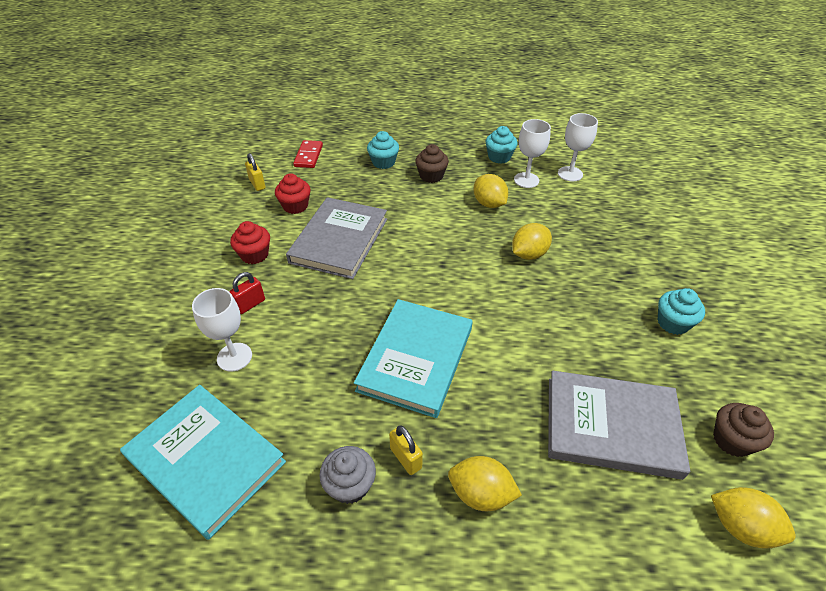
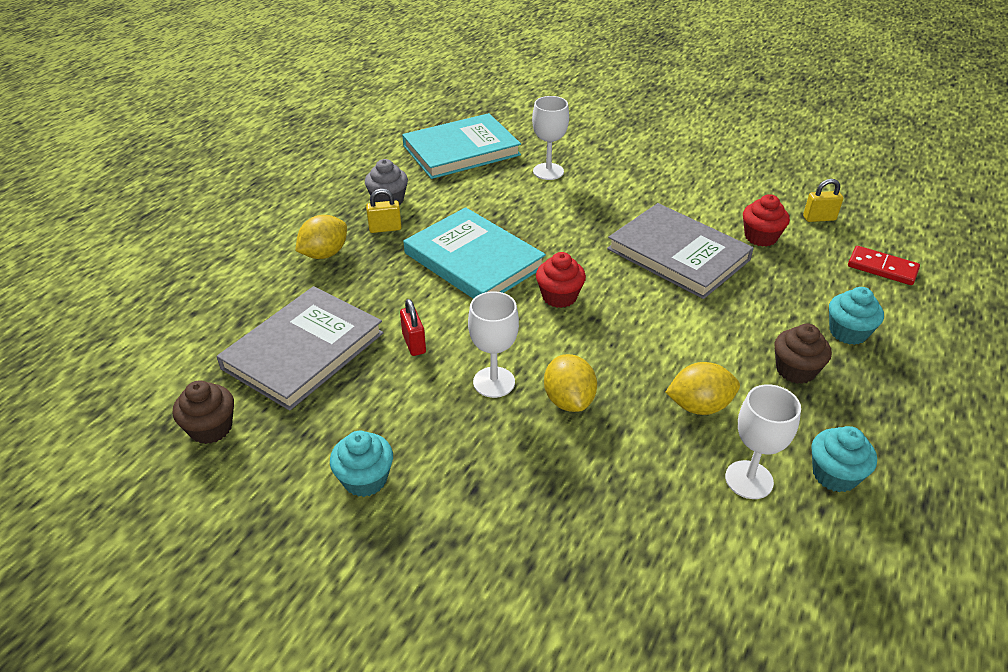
camera: 115 degrees right, 5 degrees down
(250, 304) = (607, 186): red padlock -> red padlock (414, 343)
(254, 255) = (680, 198): red cupcake -> red cupcake (559, 296)
(570, 174) = (750, 555): white goblet -> white goblet (494, 382)
(740, 526) = (157, 380): yellow lemon -> none

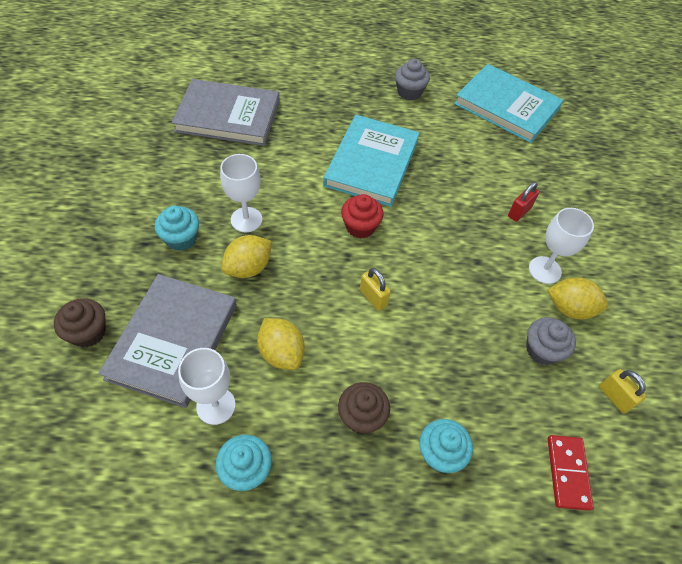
camera: 60 degrees right, 15 degrees up
(211, 428) = (146, 106): brown cupcake -> brown cupcake (88, 332)
(324, 254) = (327, 86): yellow lemon -> yellow lemon (570, 308)
(365, 479) = (133, 188): turquoise cupcake -> turquoise cupcake (181, 238)
(385, 228) = (375, 103): yellow padlock -> yellow padlock (373, 297)
(414, 343) = (262, 165): red padlock -> red padlock (519, 212)
(548, 171) = (522, 168): white goblet -> white goblet (544, 270)
(678, 254) = (468, 291): grey book -> grey book (173, 341)
(760, 237) = (542, 350): red cupcake -> grey cupcake

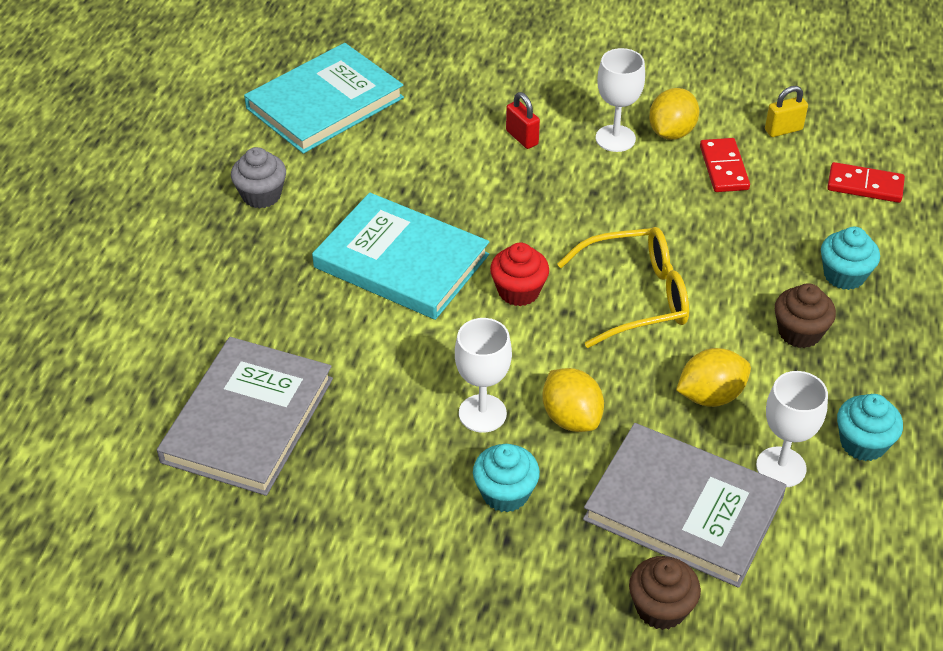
camera: 75 degrees left, 10 degrees down
(373, 297) = (637, 297): yellow padlock -> yellow glasses
(542, 350) = (724, 168): grey cupcake -> red domino

